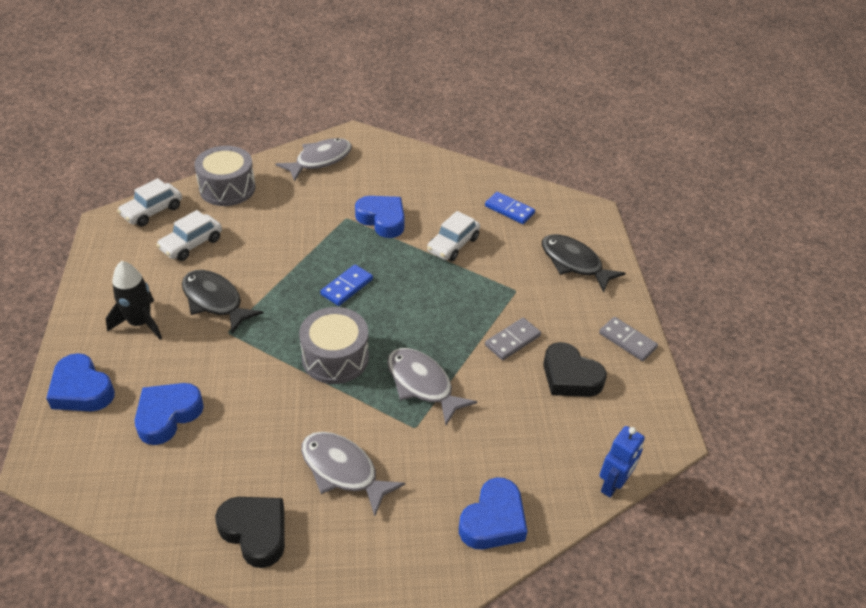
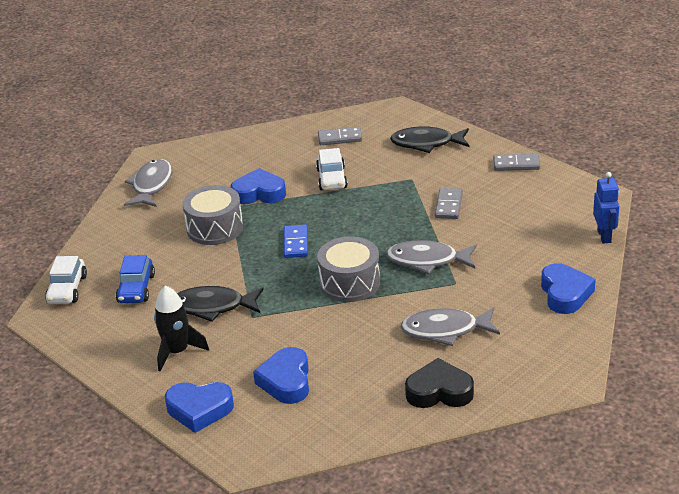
camera: 35 degrees left, 10 degrees down
(191, 244) = (136, 288): white car -> blue car
(227, 188) = (105, 242): grey drum -> grey drum (215, 228)
(509, 210) = (340, 138): blue domino -> grey domino
(570, 376) = (509, 202): black heart -> none

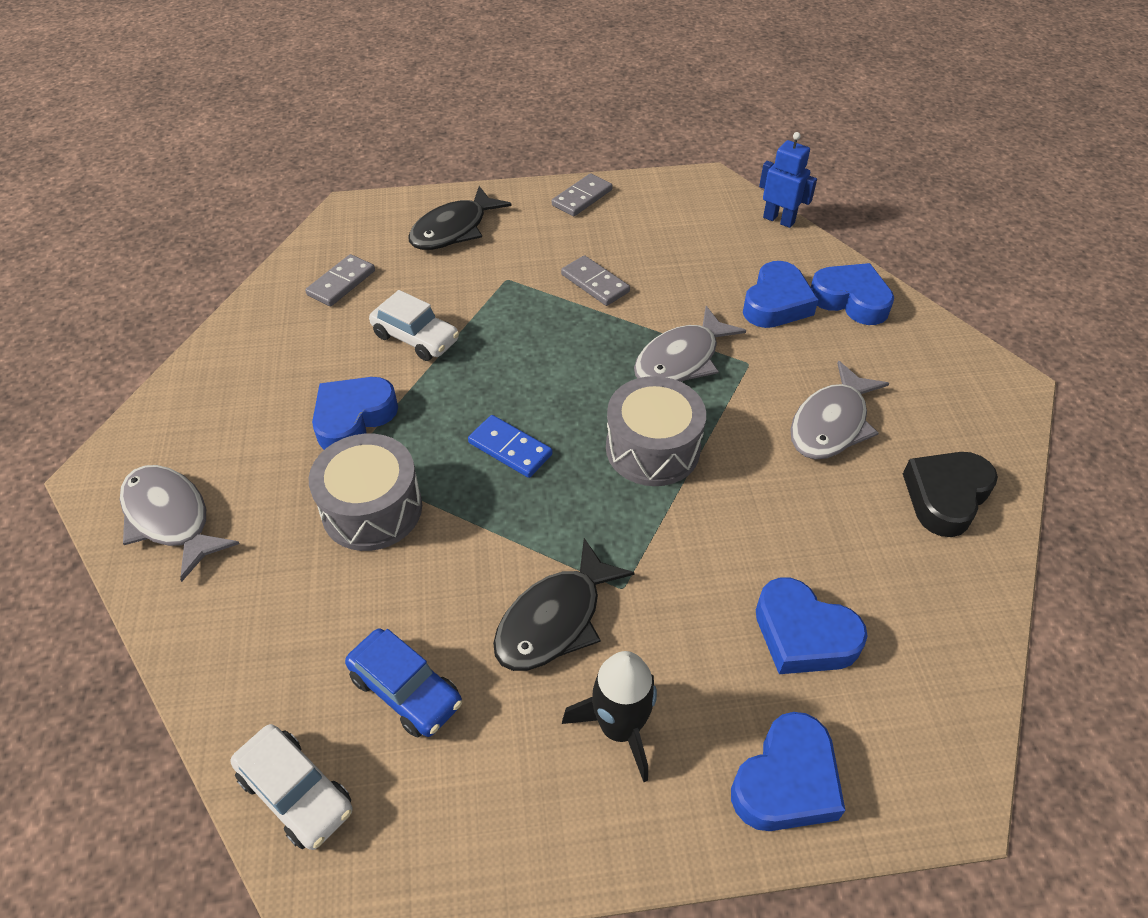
camera: 55 degrees left, 15 degrees up
(521, 269) = (776, 303): none -> blue heart

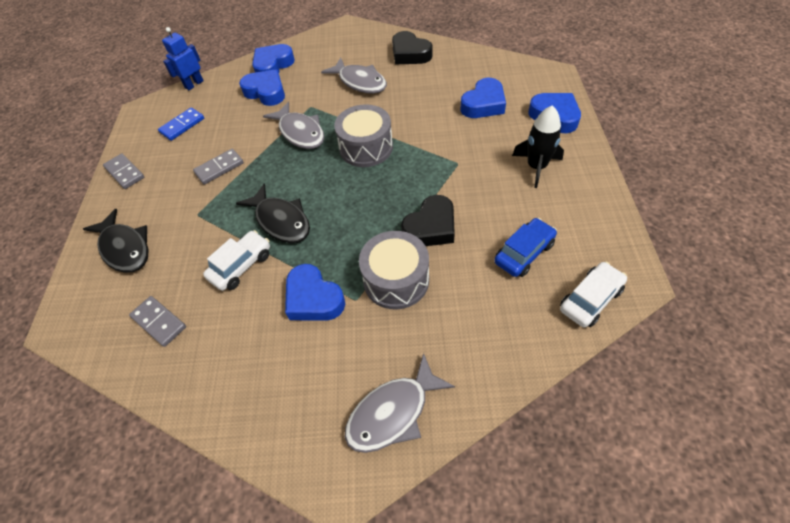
camera: 80 degrees left, 5 degrees up
(471, 549) = (431, 227): none -> black heart
(510, 448) = (356, 210): blue domino -> blue domino (182, 125)
(555, 619) = (477, 190): black fish -> black fish (281, 221)

